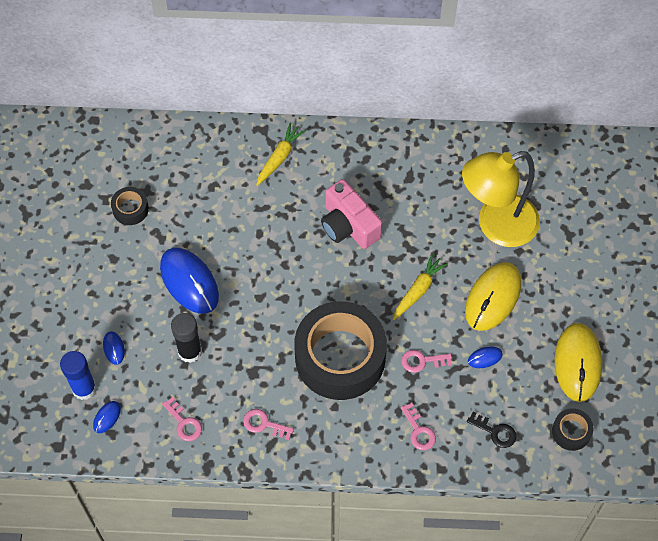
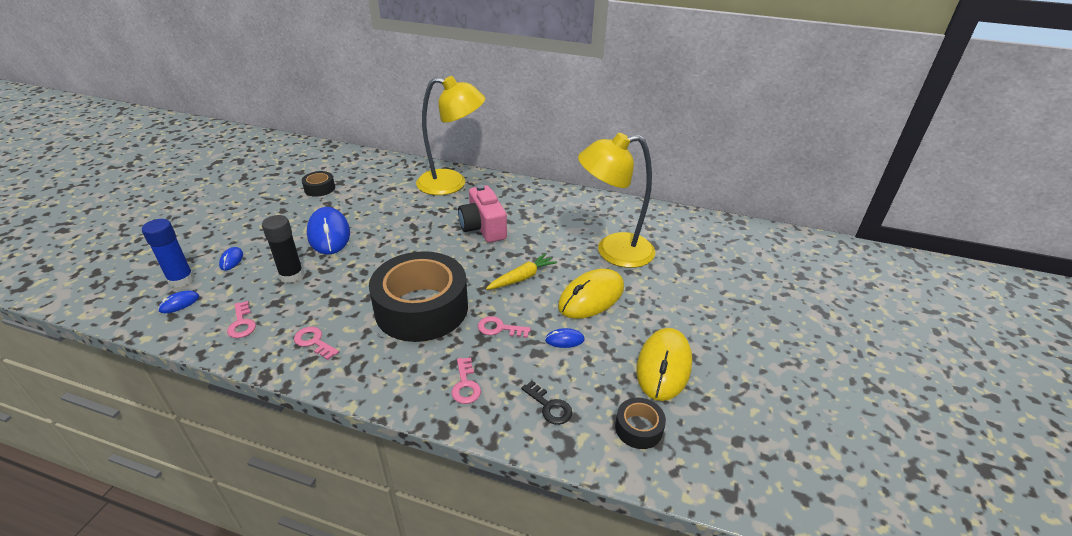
camera: 15 degrees right, 25 degrees down
(279, 157) = (452, 184): yellow carrot -> yellow lamp

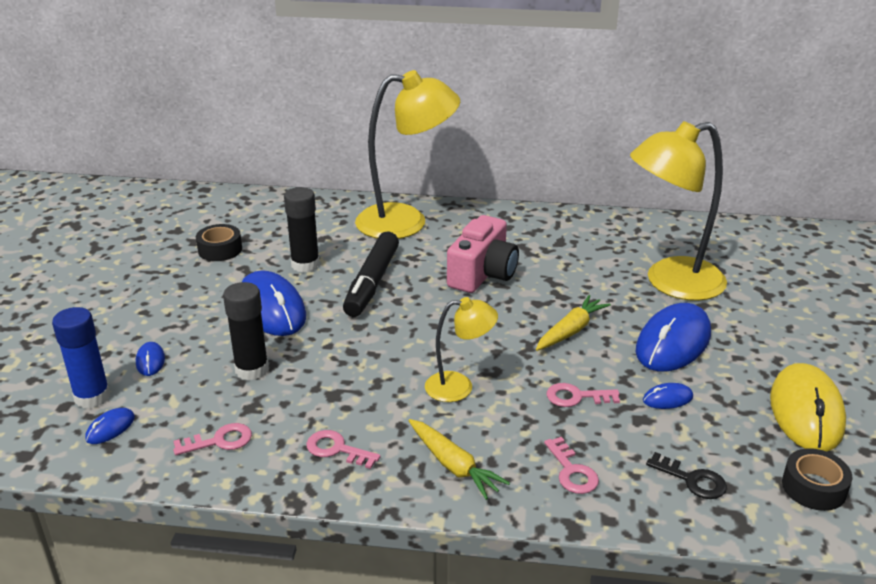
camera: 10 degrees left, 5 degrees down
(242, 323) = (219, 441): pink key -> pink key turned 75 degrees counterclockwise
(368, 206) = (305, 265): none -> black glue stick
(385, 366) = (453, 465): none -> yellow carrot
(405, 224) = (372, 282): none -> black marker
(421, 308) = (459, 387): black tape -> yellow lamp
(483, 227) = (483, 274): pink camera -> pink camera turned 120 degrees counterclockwise
(591, 297) = (673, 342): yellow mouse -> blue mouse

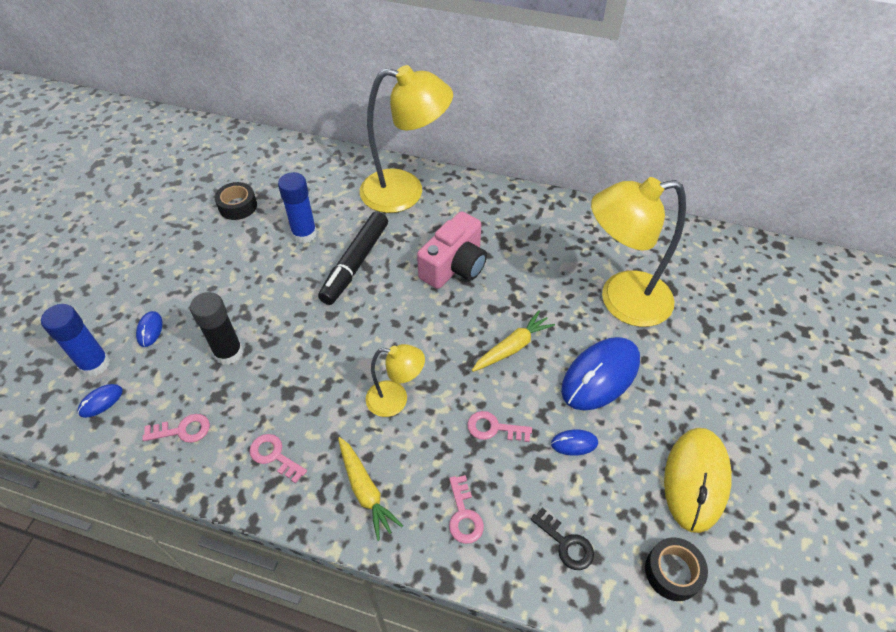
camera: 10 degrees right, 20 degrees up
(271, 308) = (263, 283): blue mouse -> none
(305, 265) = (304, 234): black glue stick -> blue glue stick

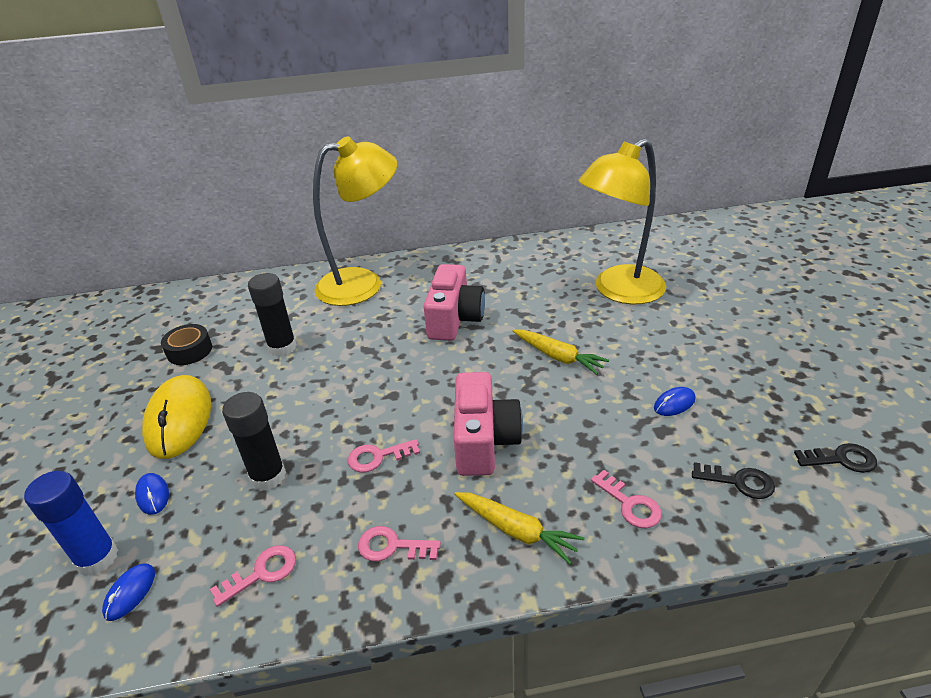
camera: 25 degrees left, 15 degrees down
(304, 234) = (282, 347): blue glue stick -> black glue stick
(355, 263) = (355, 351): black marker -> none
(396, 400) = (484, 441): yellow lamp -> pink camera
(494, 428) = (595, 423): pink key -> pink key (378, 457)
(512, 347) = (558, 357): yellow carrot -> yellow carrot turned 105 degrees clockwise
(600, 375) = (650, 347): blue mouse -> none
(672, 572) = (841, 459): black tape -> black key
(696, 480) = (792, 386): yellow mouse -> yellow mouse (179, 419)

